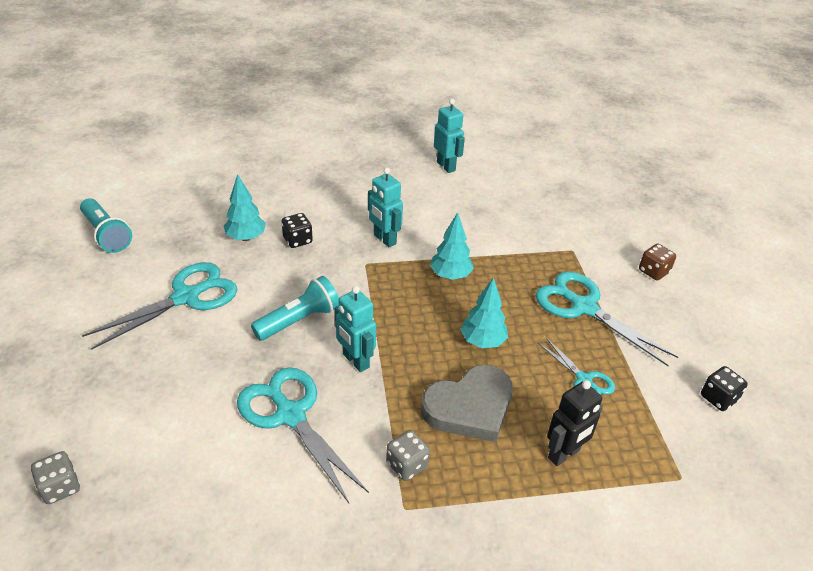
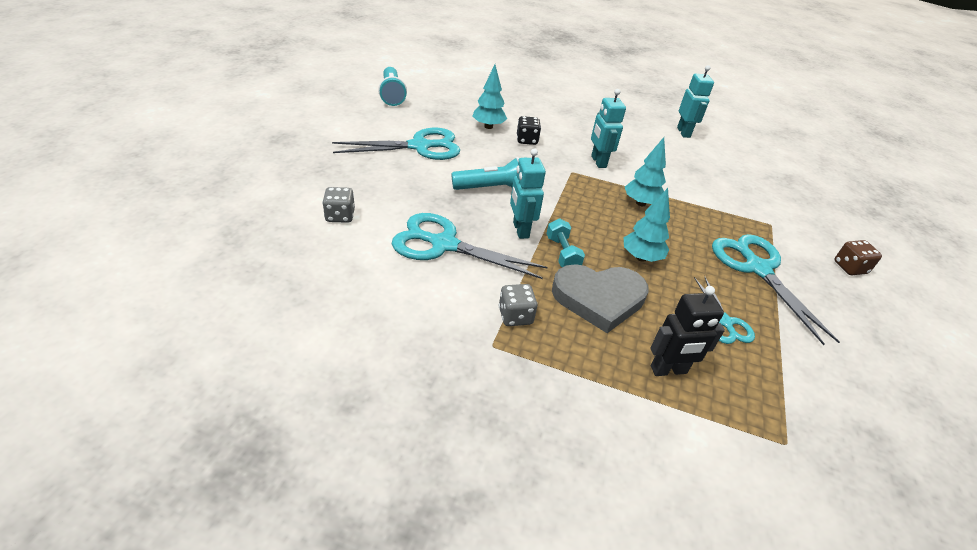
camera: 25 degrees right, 0 degrees up
(60, 487) = (253, 223): grey dice -> grey dice (340, 216)
(290, 415) = (444, 244): turquoise scissors -> turquoise scissors turned 60 degrees counterclockwise
(410, 371) = (562, 253): none -> turquoise dumbbell
(718, 398) = (869, 395): black dice -> none

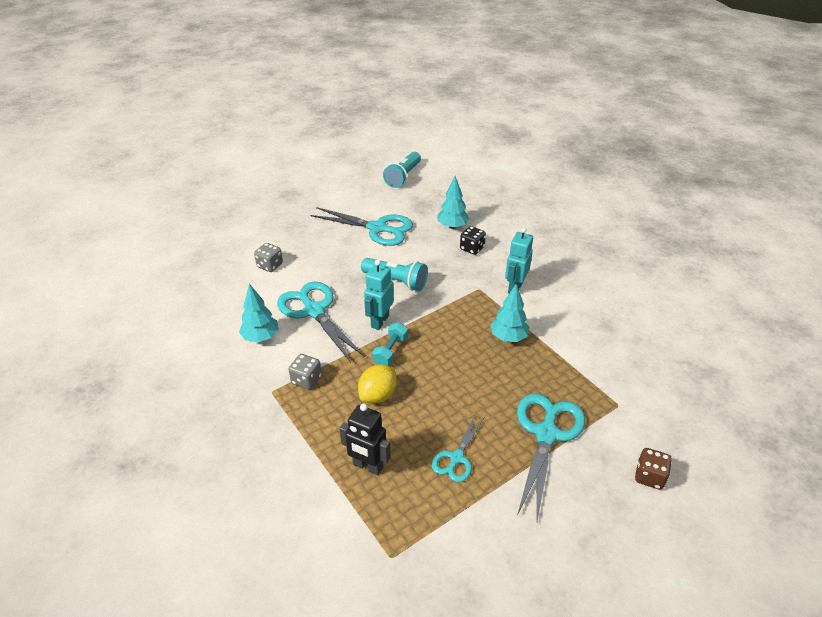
camera: 40 degrees right, 0 degrees up
(599, 299) = (378, 395): grey heart -> yellow lemon
(641, 257) = (450, 380): turquoise tree -> turquoise tree (261, 337)
(683, 132) = (645, 287): turquoise robot -> none

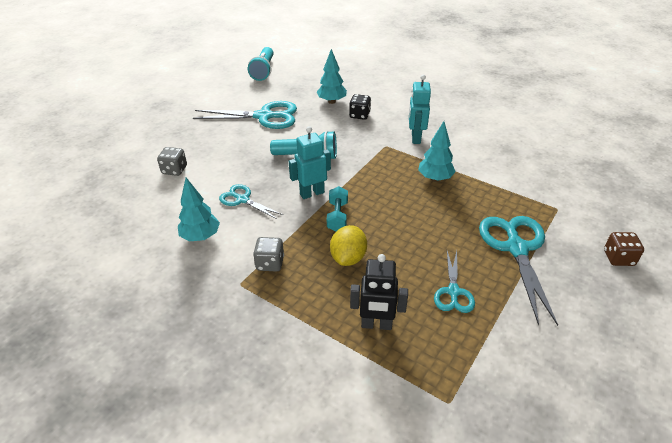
camera: 20 degrees left, 0 degrees up
(314, 311) = (242, 200): turquoise scissors -> turquoise scissors, size x0.56
(379, 321) = (312, 193): turquoise robot -> turquoise robot turned 60 degrees clockwise

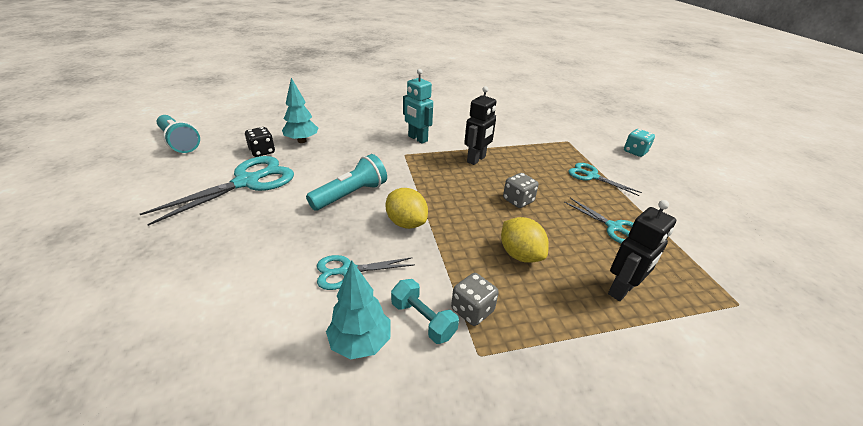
camera: 50 degrees left, 5 degrees down
(174, 170) = (206, 295): grey dice -> grey dice (518, 200)
(312, 193) = (406, 223): turquoise robot -> yellow lemon
(337, 216) = (458, 228): turquoise dumbbell -> turquoise dumbbell (423, 320)
(359, 115) = (346, 141): black dice -> black dice (262, 151)
(435, 178) = (476, 159): turquoise tree -> black robot
(516, 248) = (591, 176): turquoise scissors -> turquoise scissors, size x0.56
(618, 258) = (635, 152): brown dice -> turquoise dice

